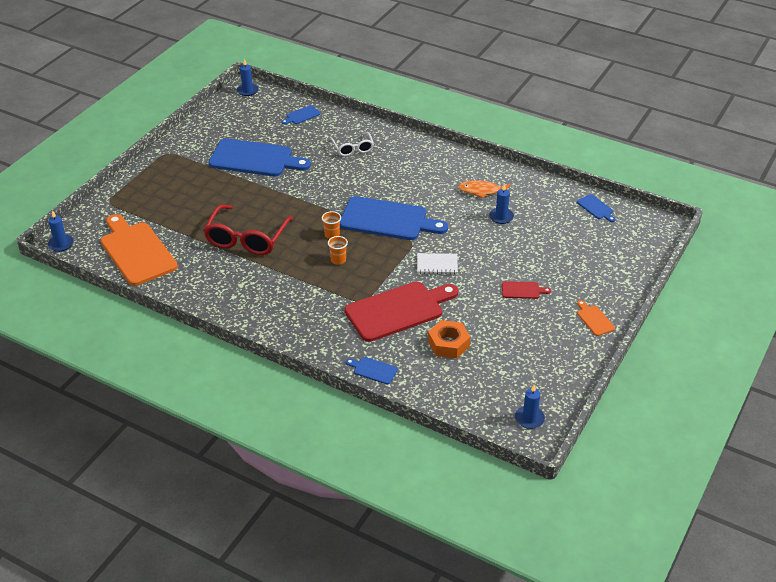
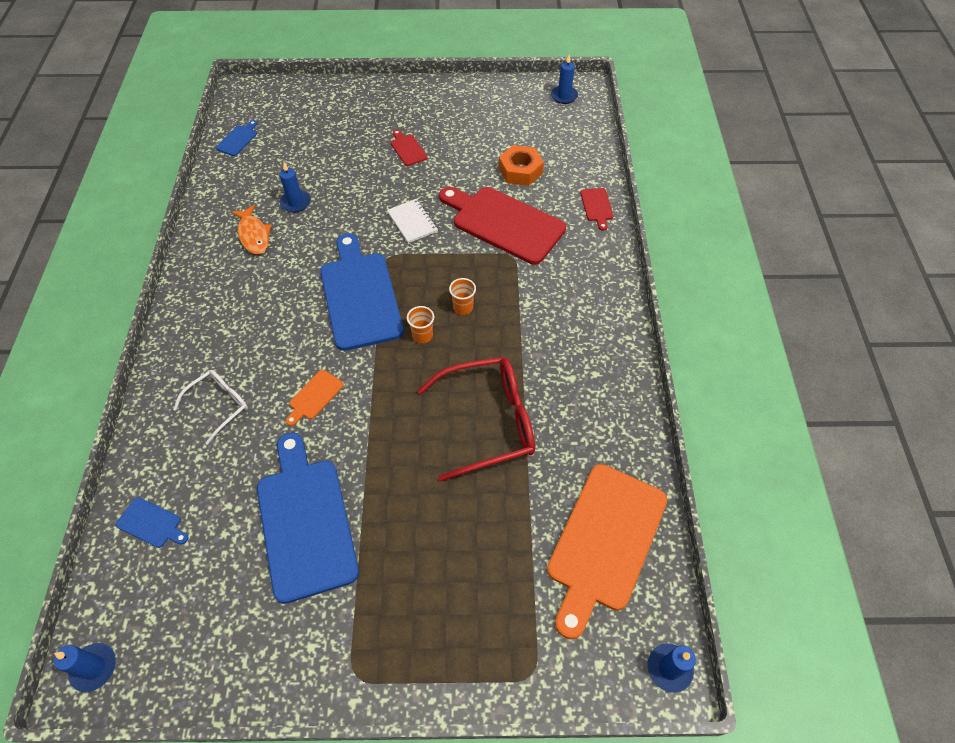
camera: 120 degrees left, 15 degrees up
(373, 370) = (597, 206): blue cutting board -> red cutting board
(594, 319) = (415, 95): orange cutting board -> orange cutting board (314, 396)

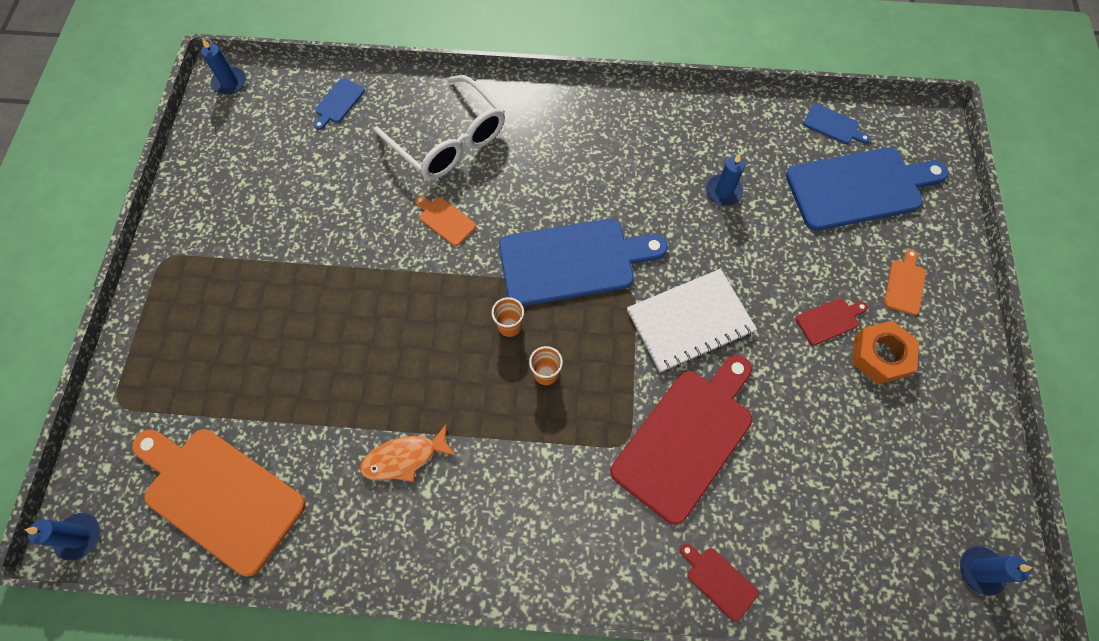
camera: 95 degrees right, 10 degrees up
(218, 406) = (448, 139): white glasses -> white glasses, size x1.79
(254, 235) = (671, 153): orange fish -> orange fish (404, 458)
(305, 521) = (312, 217): blue cutting board -> blue cutting board (859, 188)
(378, 112) = (905, 285): none -> orange cutting board
(412, 222) = (689, 321): white notebook -> white notebook, size x1.71
(487, 422) = (384, 388): red glasses -> none
(520, 171) = (792, 473): orange nut -> orange nut (880, 355)
(597, 206) = (719, 581): red cutting board -> red cutting board turned 45 degrees clockwise

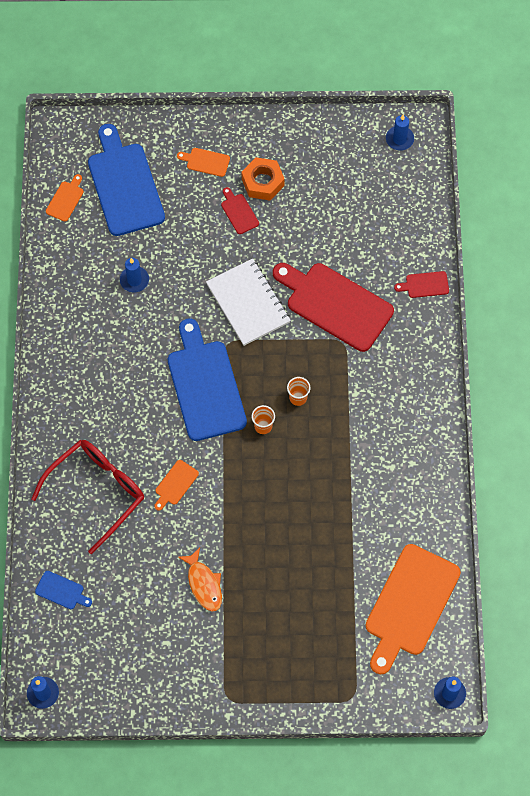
camera: 95 degrees left, 0 degrees up
(404, 458) = (369, 485): orange fish -> orange fish (204, 584)
(448, 139) = (96, 492): white glasses -> red glasses
(719, 581) = (425, 285): red cutting board -> red cutting board turned 45 degrees clockwise
(833, 125) = (65, 199): blue cutting board -> orange cutting board

